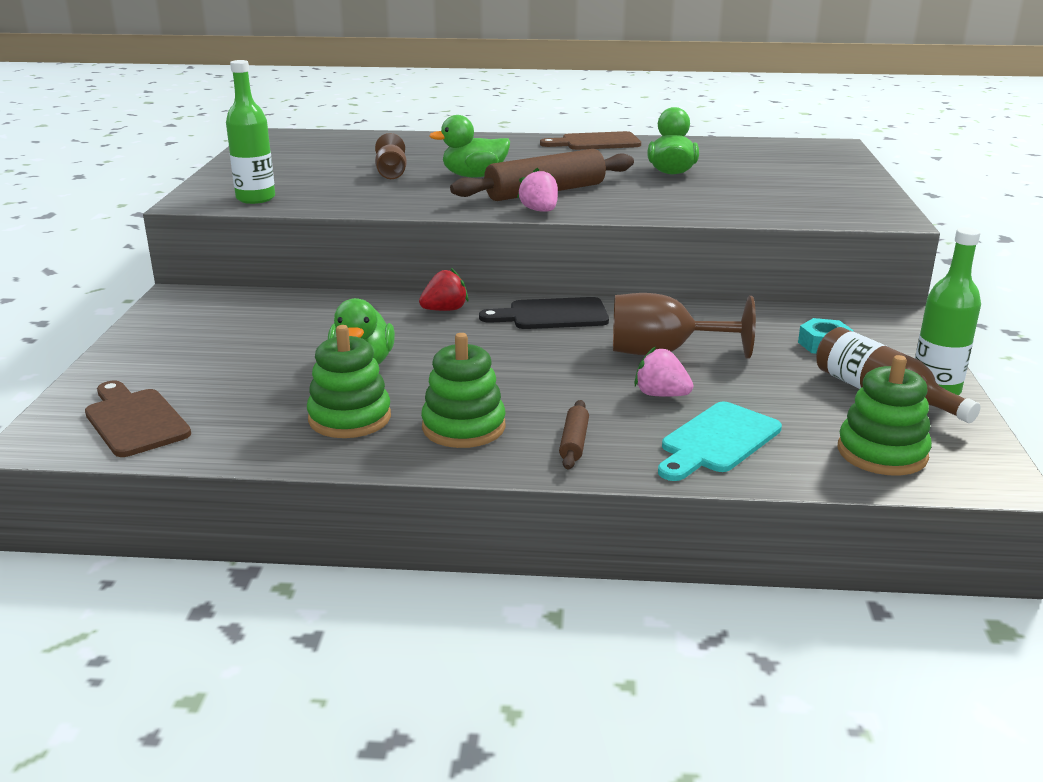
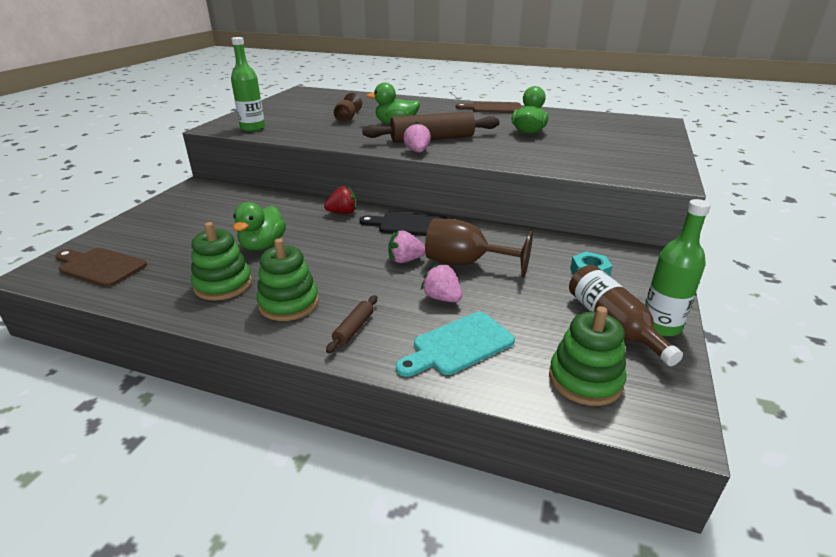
camera: 15 degrees right, 5 degrees up
(135, 420) = (100, 266): brown cutting board -> brown cutting board turned 45 degrees counterclockwise
(581, 358) = (405, 260): none -> pink strawberry

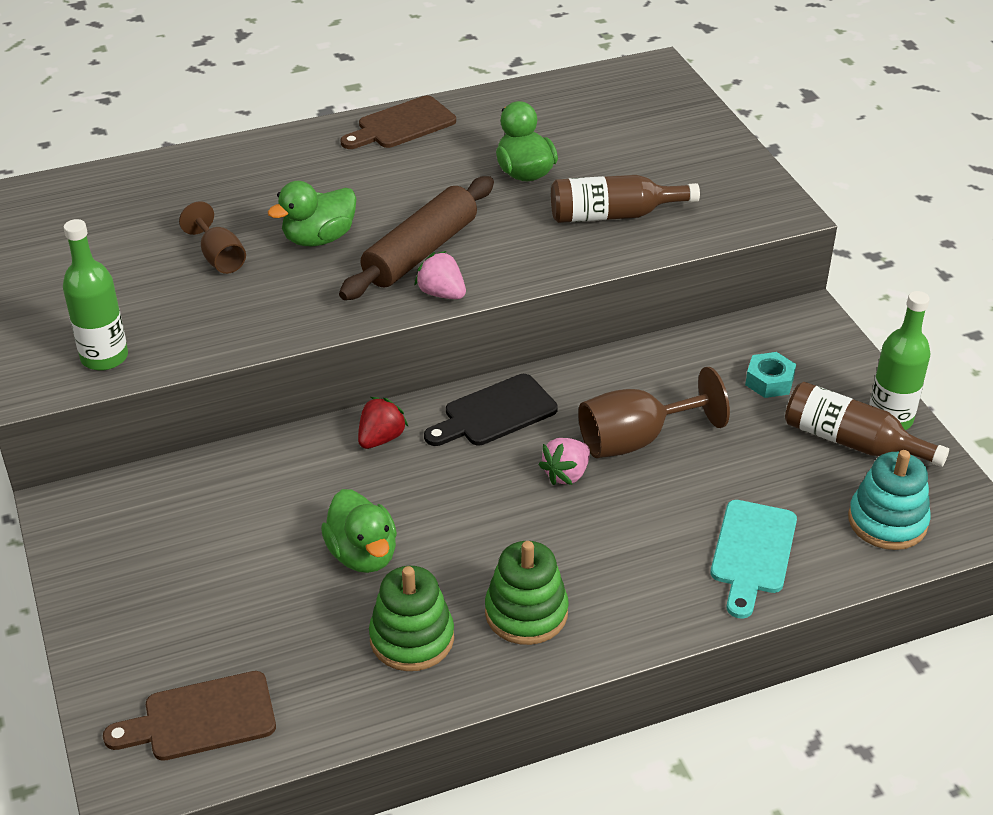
camera: 40 degrees left, 10 degrees up
(353, 329) = (636, 598): brown rolling pin -> none
(442, 298) = (670, 505): pink strawberry -> none
(554, 154) = (613, 215): none -> brown bottle
(585, 380) = (887, 521): green stacking toy -> turquoise stacking toy

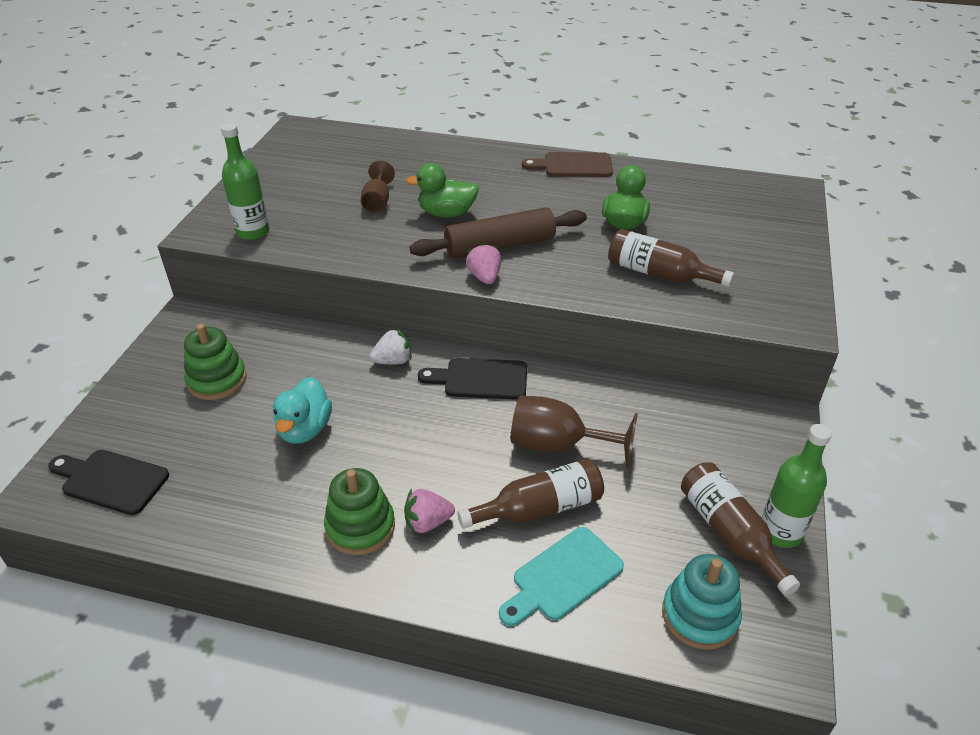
camera: 35 degrees right, 0 degrees up
(201, 718) = (111, 481): brown cutting board -> black cutting board
(363, 554) = (305, 429): green duck -> turquoise duck
(381, 438) = (393, 361): red strawberry -> white strawberry
(412, 638) = (274, 501): green stacking toy -> green stacking toy (217, 380)
(566, 474) = (485, 444): pink strawberry -> pink strawberry (427, 522)
(675, 506) = (539, 508): none -> brown bottle
(769, 381) = (703, 452): turquoise nut -> none

